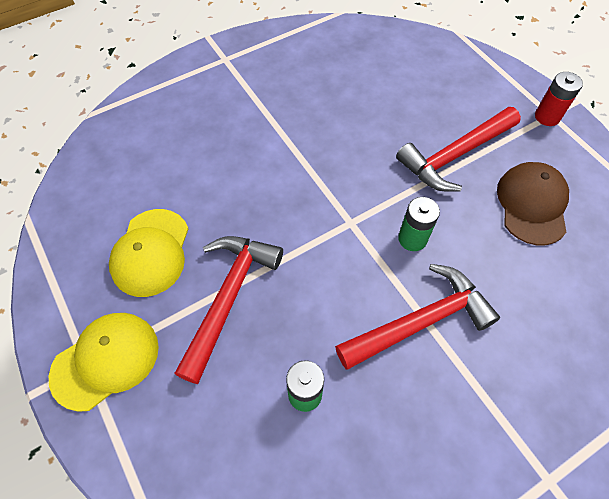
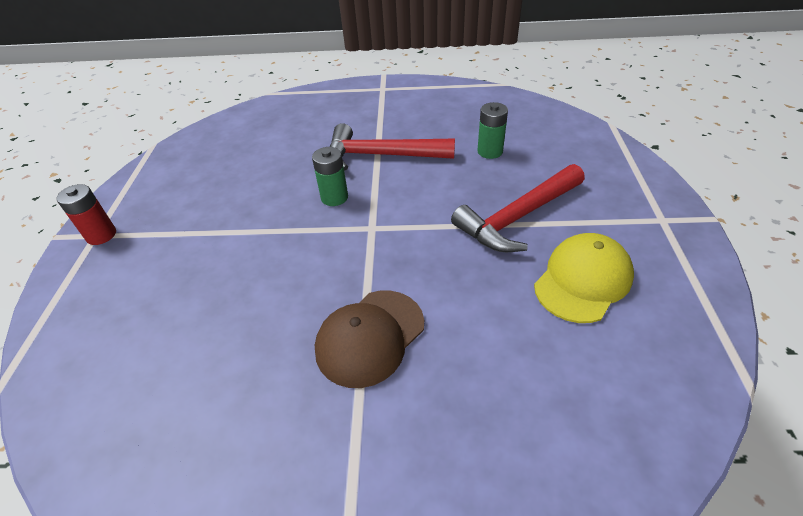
camera: 145 degrees left, 15 degrees down
(105, 360) = (643, 216): yellow cap -> none
(455, 156) = (223, 239): red hammer -> none
(532, 204) = (220, 182): brown cap -> brown cap (370, 337)

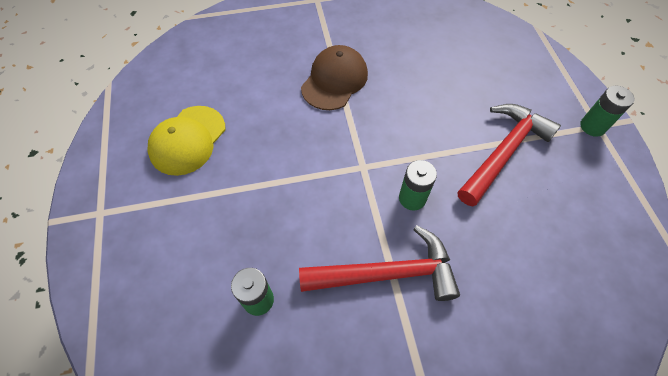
camera: 165 degrees right, 15 degrees up
(101, 235) = (592, 126): red battery -> green battery
(518, 217) = (232, 197): red hammer -> red hammer (503, 152)

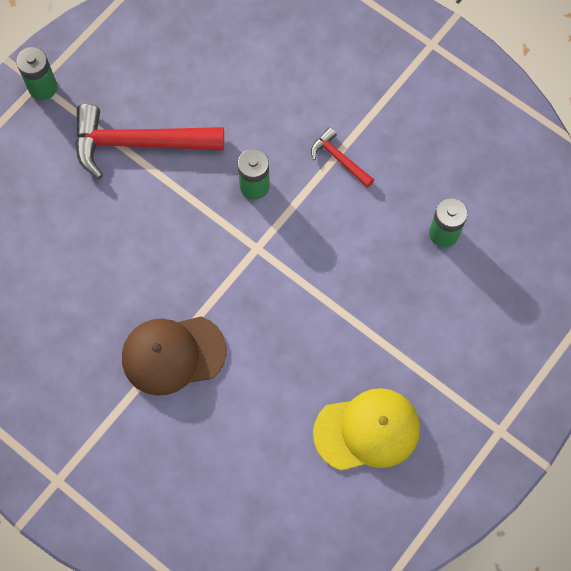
camera: 130 degrees left, 10 degrees up
(387, 273) = (339, 159): red hammer -> red hammer, size x0.48

